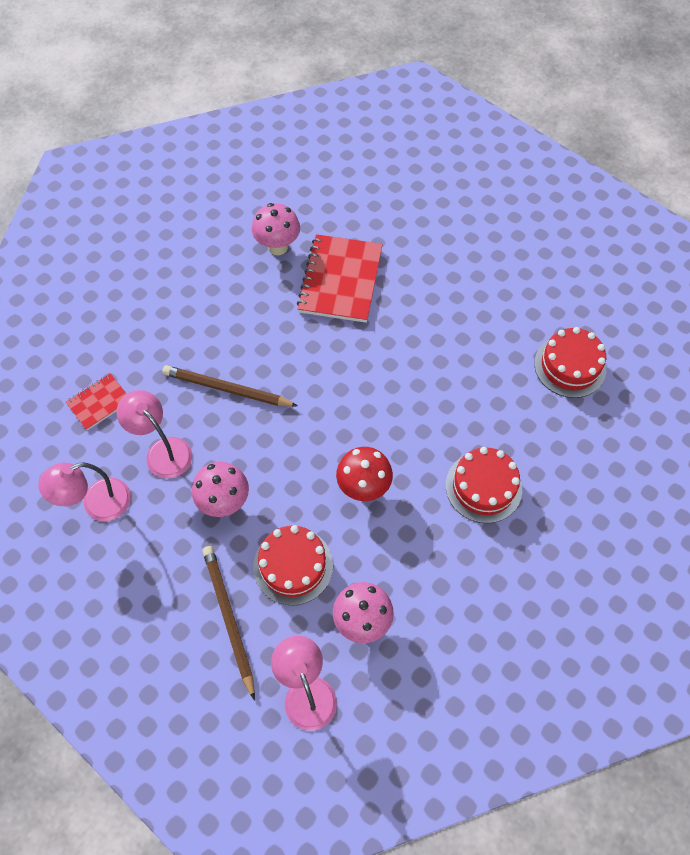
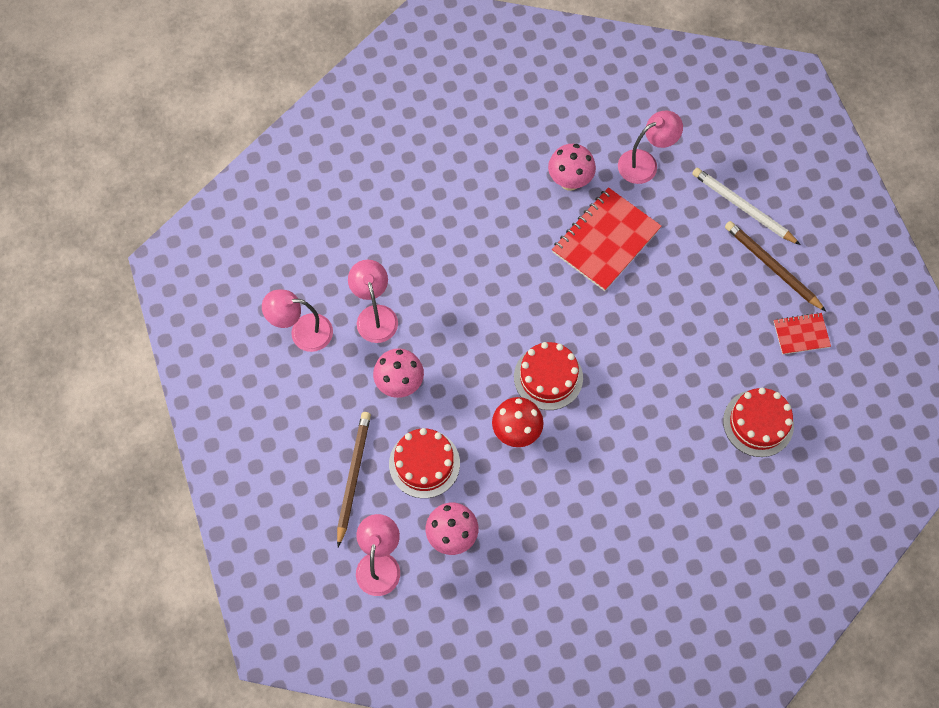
camera: 30 degrees right, 5 degrees up
(99, 402) = (347, 247): red notebook -> red notebook (801, 334)
(227, 389) = (454, 289): brown pencil -> brown pencil (772, 267)
(334, 202) = (645, 163): none -> pink lamp
(440, 199) = (743, 207): none -> white pencil
(483, 487) = (615, 485): red cake -> red cake (548, 377)

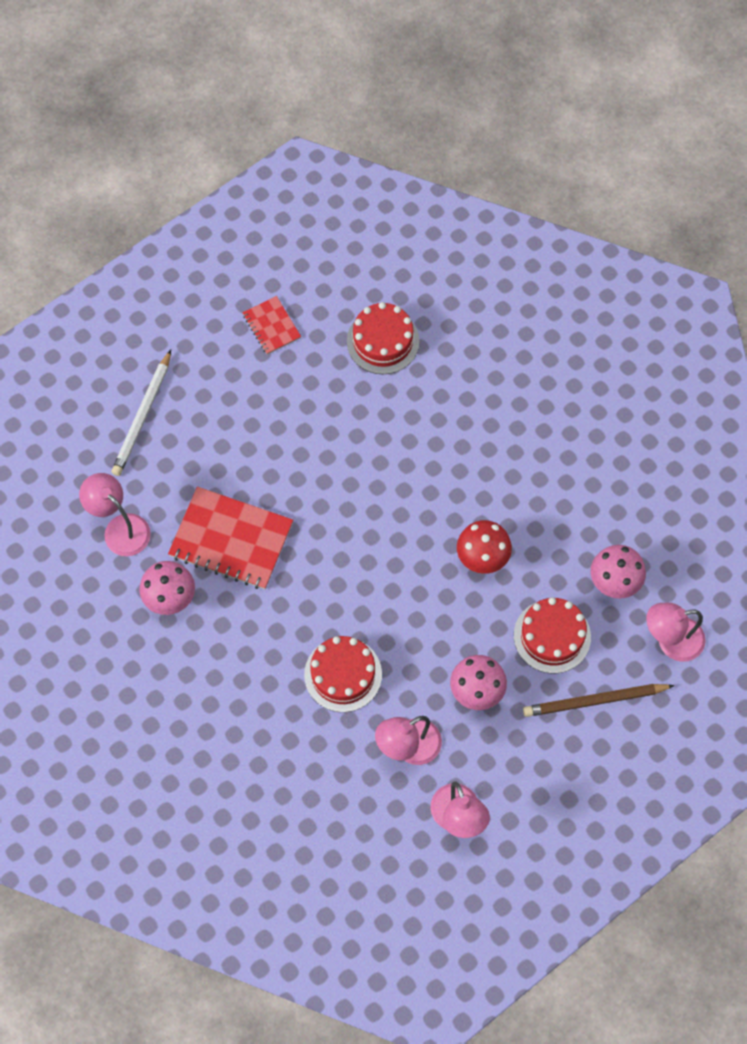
camera: 110 degrees left, 0 degrees up
(548, 377) = (410, 548): red cake -> red cake (343, 674)
(772, 267) = (204, 370): brown pencil -> none

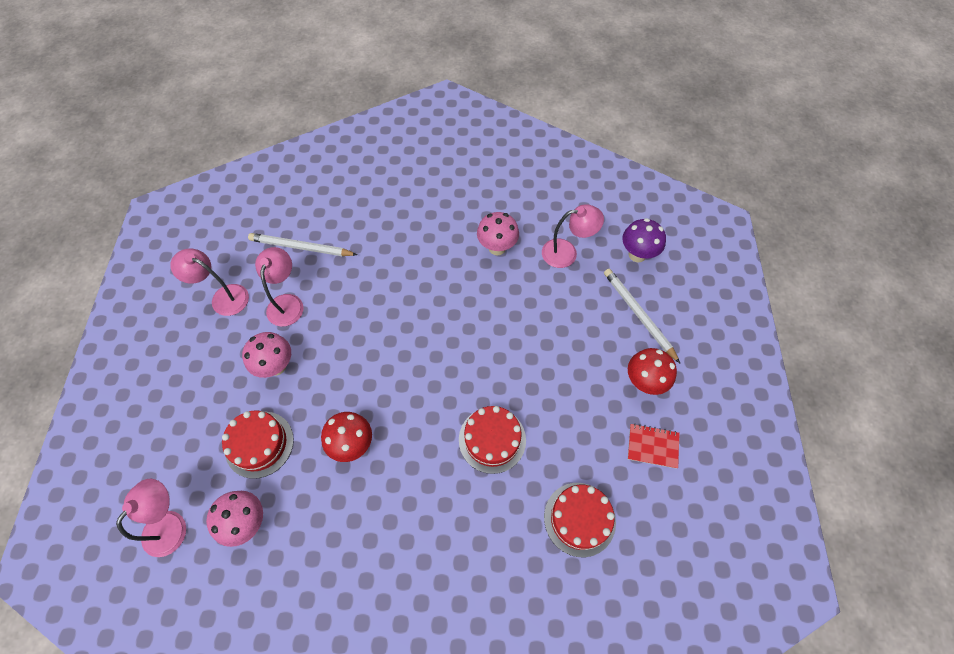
camera: 130 degrees right, 5 degrees down
(68, 461) = (637, 255): none -> purple mushroom
(214, 369) = (644, 382): none -> red mushroom
(231, 540) = (506, 304): red notebook -> none
(337, 797) = (301, 247): none -> white pencil
(343, 674) = (364, 301): red cake -> red cake (492, 439)
(595, 700) = (194, 434): brown pencil -> none

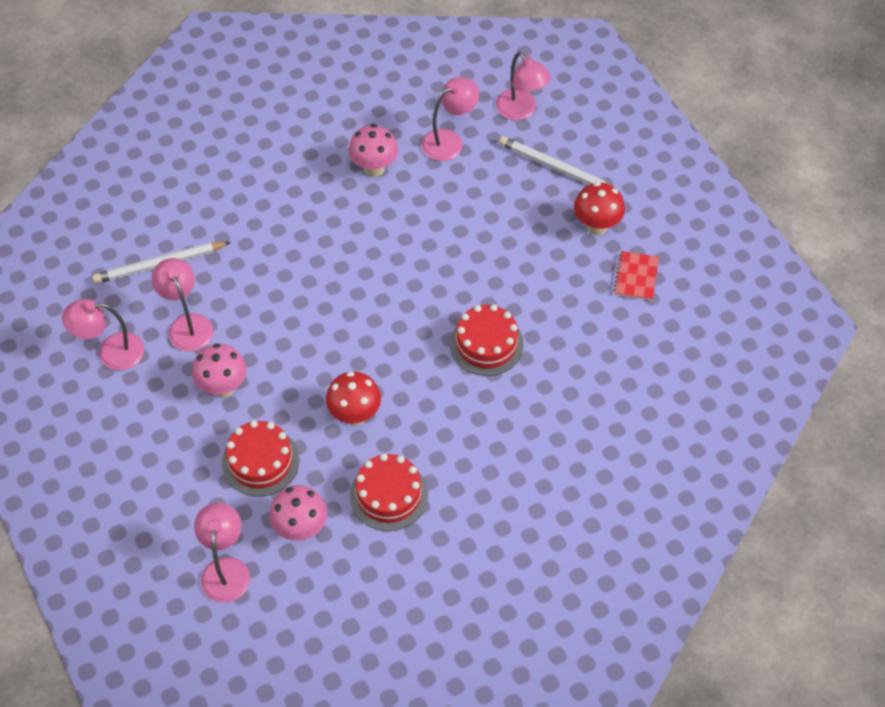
camera: 30 degrees left, 5 degrees down
(579, 519) = (607, 367): red cake -> red cake (388, 495)
(637, 255) = (521, 111): purple mushroom -> pink lamp
(652, 446) = (636, 277): red notebook -> red notebook turned 60 degrees counterclockwise

